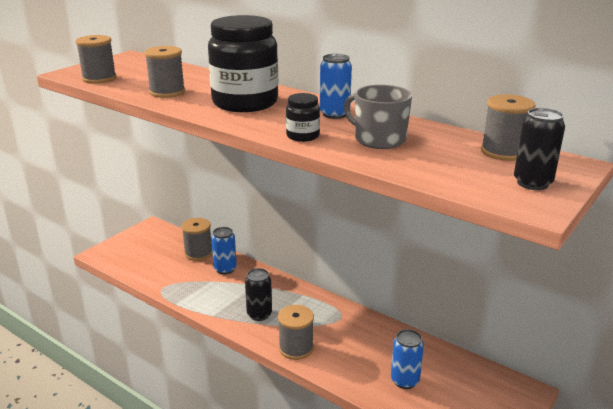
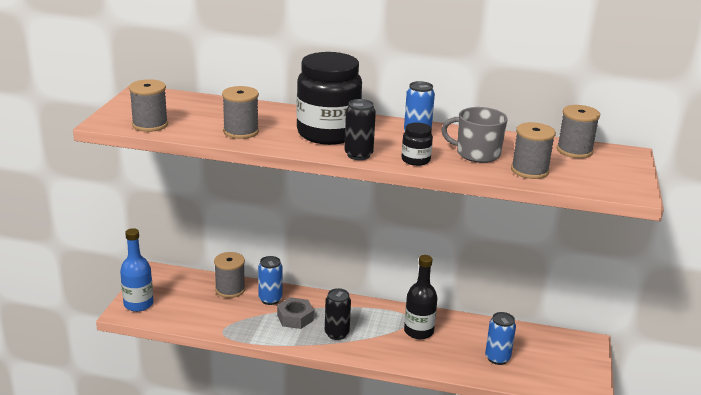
camera: 25 degrees left, 0 degrees up
(116, 250) = (138, 304): none -> blue bottle
(233, 291) = (295, 318): none -> grey nut
(296, 348) = (391, 354): grey spool -> grey spool (529, 170)
(340, 331) = (418, 331): none -> black bottle
(532, 183) = (616, 174): black can -> black can (358, 155)

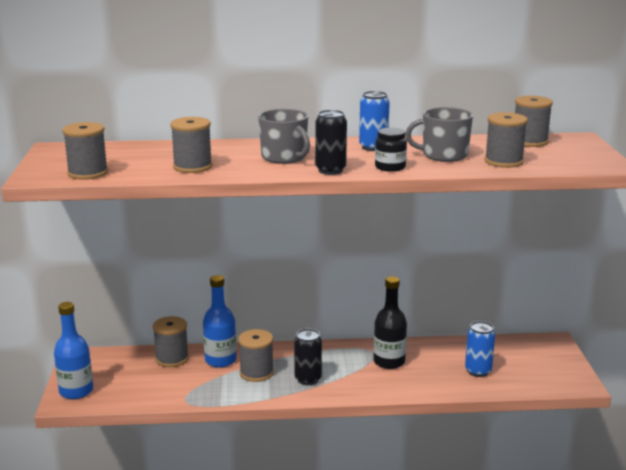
camera: 15 degrees left, 5 degrees down
(270, 299) = (220, 360): blue can -> blue bottle
(295, 318) = (256, 373): grey nut -> grey spool
(328, 133) = (284, 157): black jar -> grey mug

